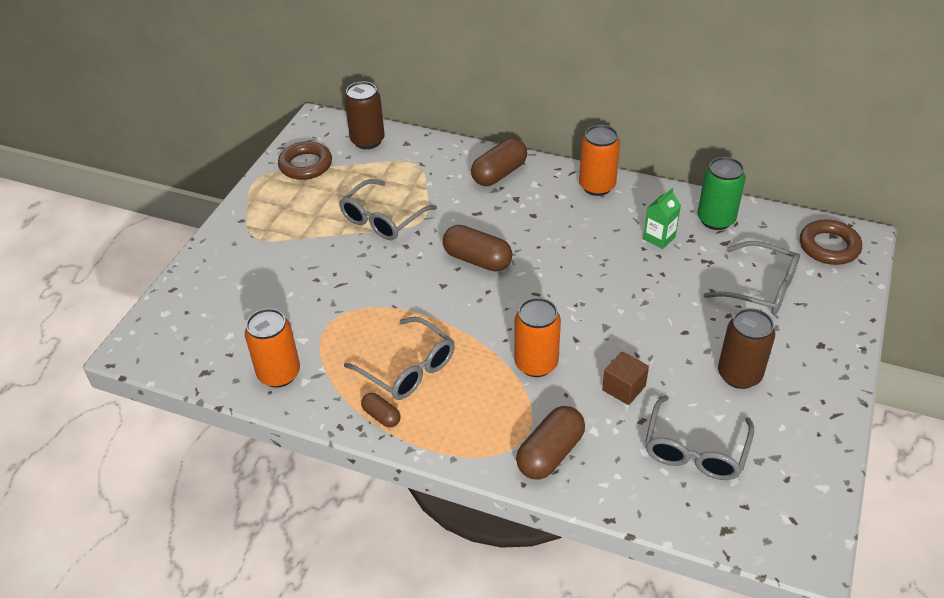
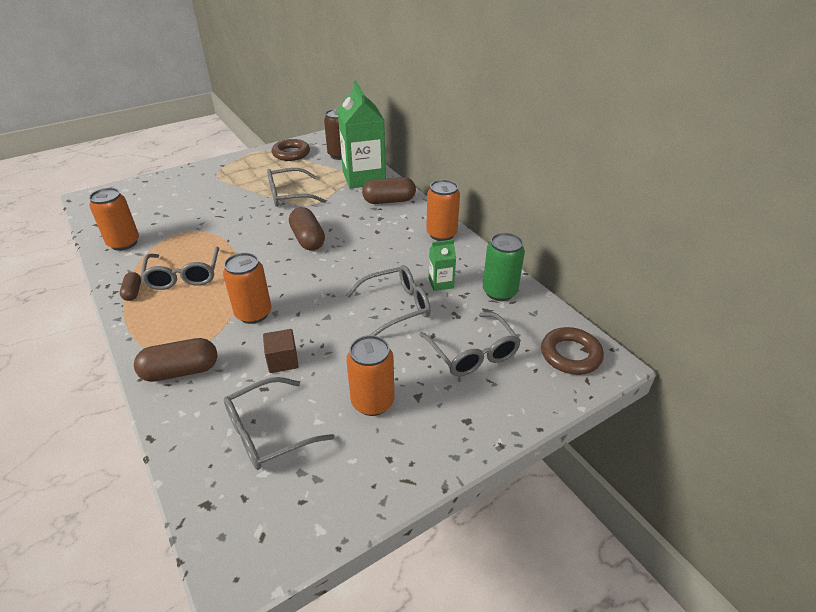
camera: 35 degrees right, 5 degrees down
(434, 158) = (364, 177): none -> green carton
(651, 282) = (396, 306): none -> grey glasses
(739, 375) = (372, 402): brown can -> orange can

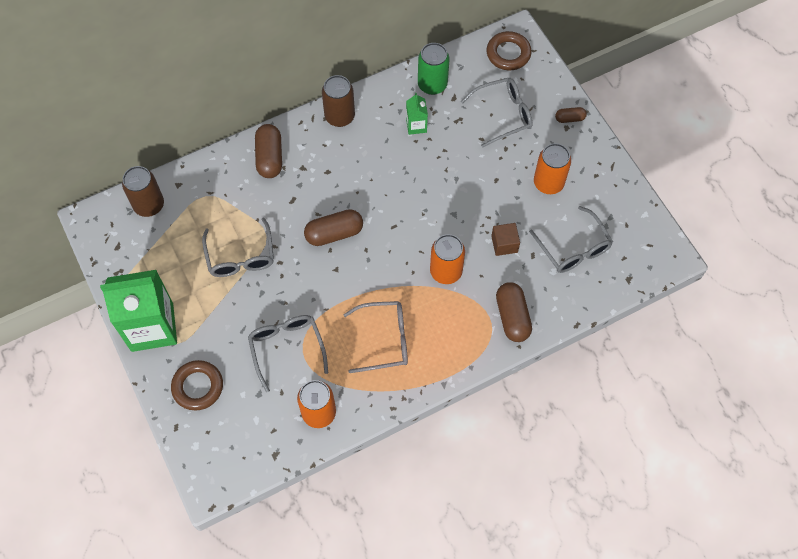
camera: 85 degrees left, 25 degrees up
(133, 292) = (406, 380): brown capsule -> brown capsule (569, 118)
(291, 153) = (133, 261): brown ring -> brown ring (198, 387)
(364, 177) = (212, 180): green carton -> green carton (152, 327)
(396, 306) = (445, 161): grey glasses -> grey glasses (287, 348)
(441, 234) = (339, 116): orange can -> brown can

